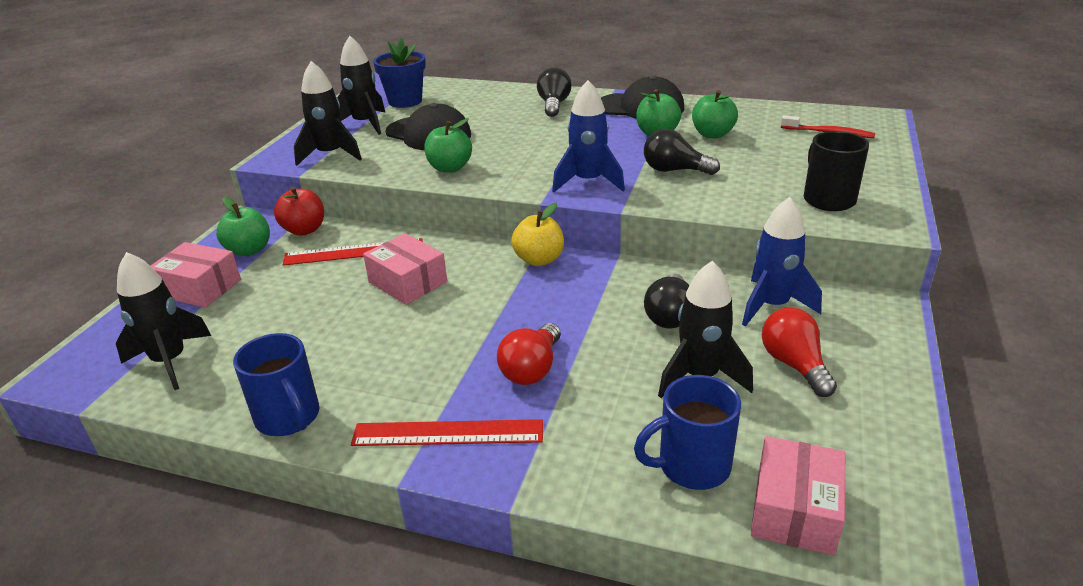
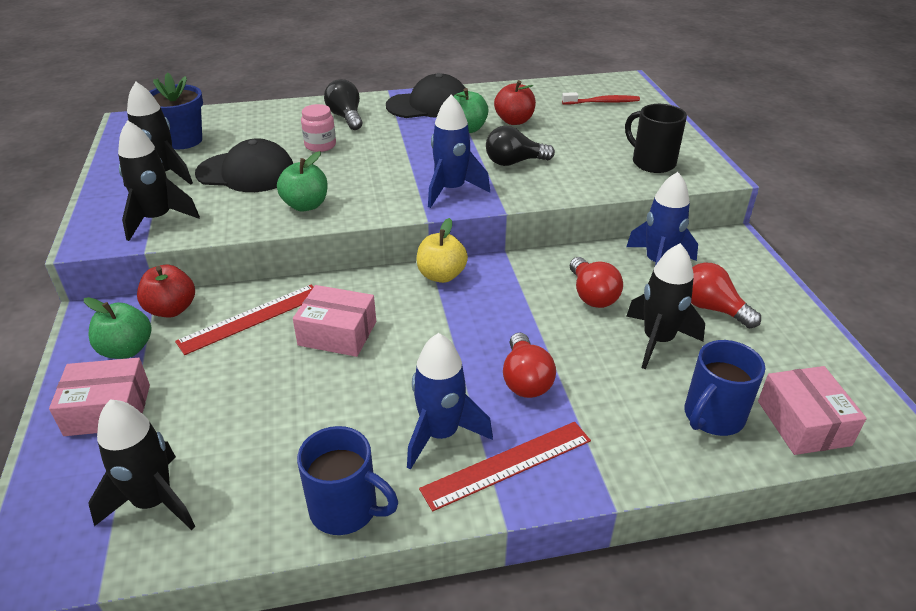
camera: 30 degrees left, 5 degrees up
(415, 388) = (440, 434): none -> blue rocket
(509, 124) = (320, 145): none -> pink jar
(669, 315) = (592, 295): black light bulb -> red light bulb
(712, 134) = (514, 121): green apple -> red apple

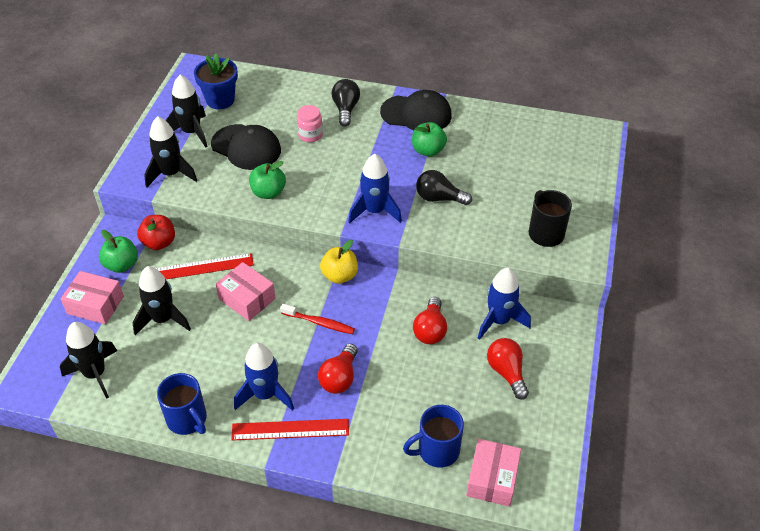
camera: 25 degrees right, 10 degrees up
(514, 121) = (471, 153): red apple -> none
(602, 102) = (559, 153): red toothbrush -> red toothbrush (319, 323)
(657, 340) = (447, 383): black rocket -> black rocket (163, 319)

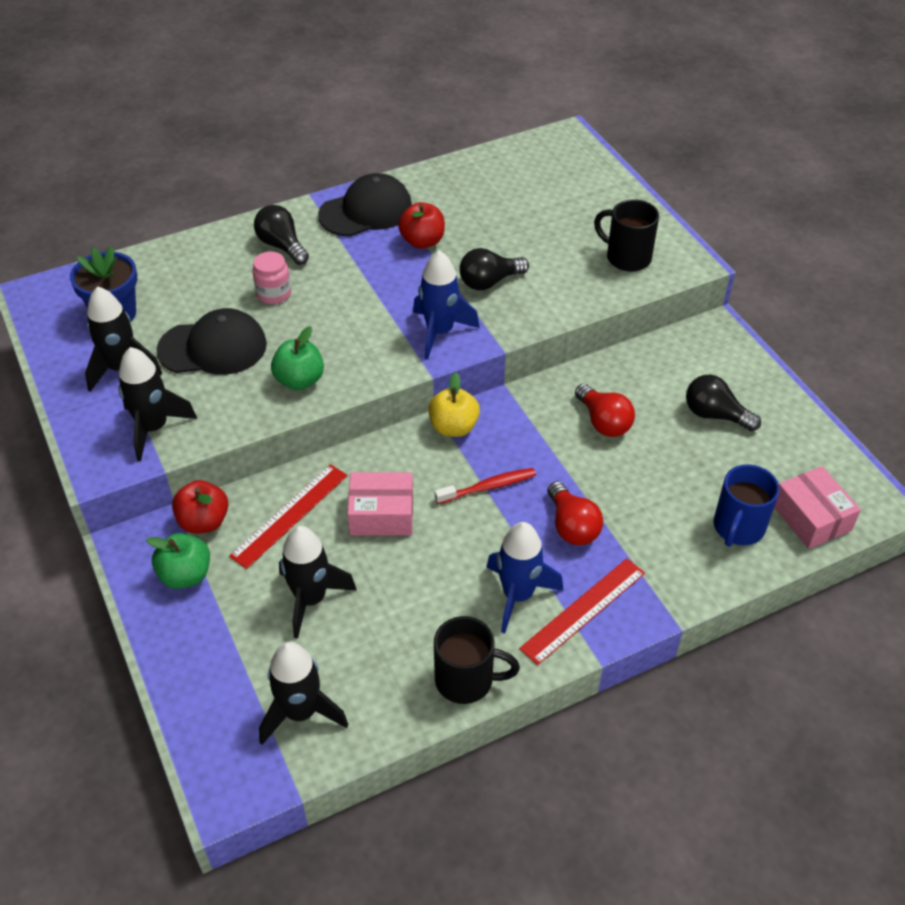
camera: 40 degrees left, 0 degrees up
(95, 305) = (207, 639): pink box -> none
(188, 419) = (466, 680): blue mug -> black mug
(428, 150) = (422, 241): green apple -> red apple
(499, 321) = (655, 372): blue rocket -> none
(506, 372) = (715, 415): red light bulb -> black light bulb

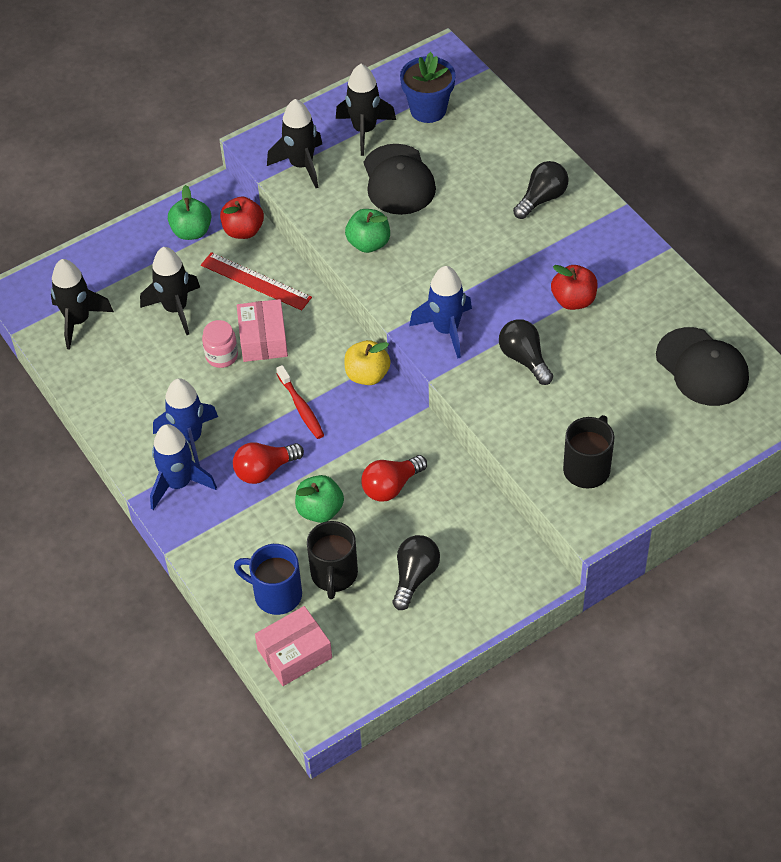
camera: 85 degrees right, 5 degrees up
(274, 294) = (474, 206): pink jar -> pink jar (221, 356)
(366, 211) = (610, 251): black cap -> black cap (702, 367)
(466, 680) = (109, 414): black mug -> black mug (334, 575)
(583, 610) = (178, 484): red ruler -> blue rocket
(630, 482) = (320, 510): none -> green apple

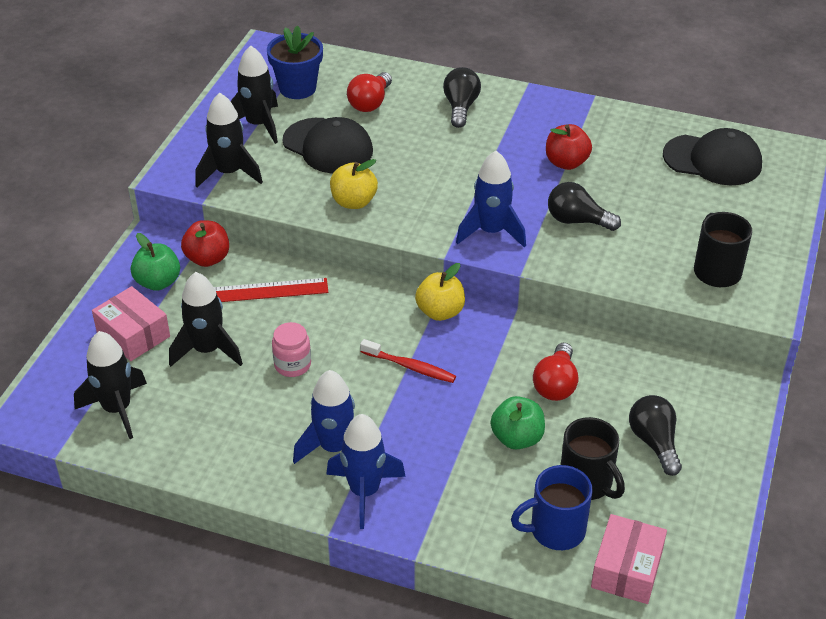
camera: 40 degrees left, 10 degrees down
(263, 339) = (317, 332): pink box -> pink box (133, 334)
(264, 470) = (432, 434): red light bulb -> red light bulb (370, 103)
(368, 243) = (354, 202): green apple -> yellow apple

